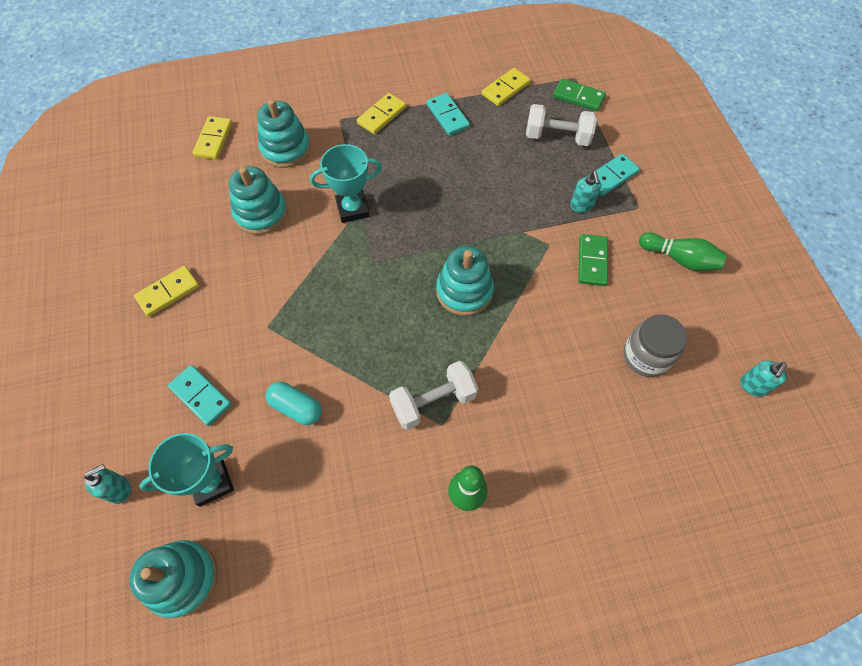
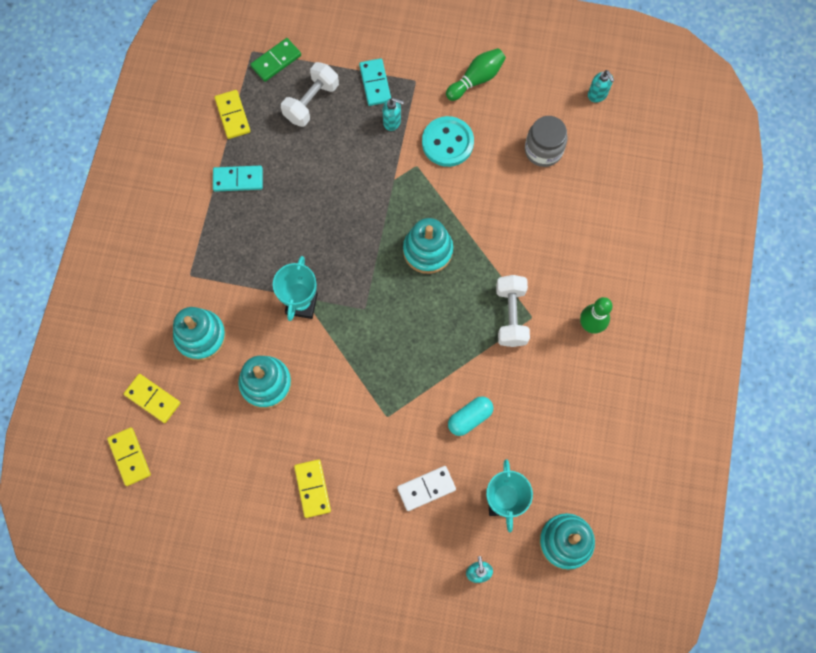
camera: 65 degrees left, 10 degrees up
(201, 396) = (426, 488): turquoise domino -> white domino
(381, 115) = (205, 236): yellow domino -> yellow domino (129, 457)
(592, 261) = (447, 143): green domino -> turquoise button

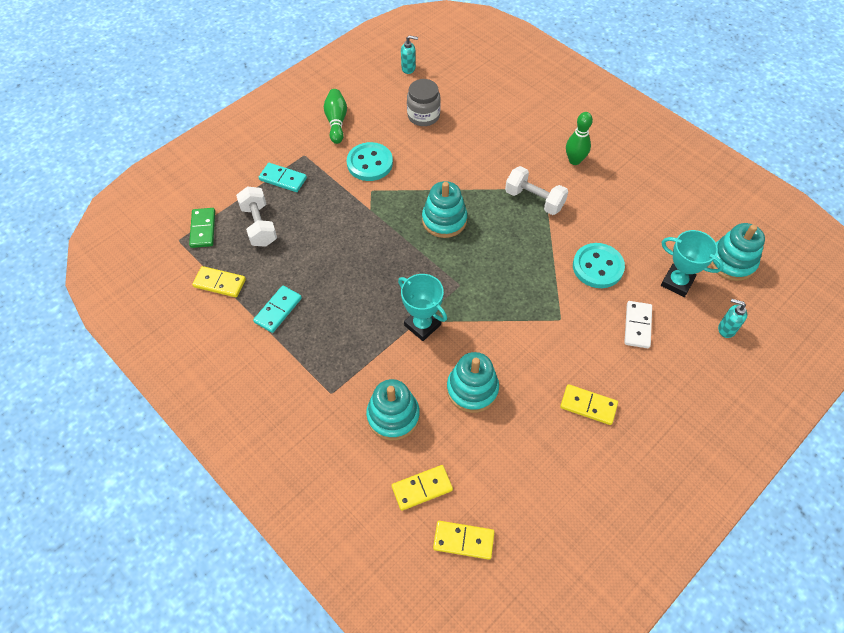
camera: 55 degrees left, 15 degrees down
(392, 122) = (323, 186): turquoise soap dispenser -> none
(470, 418) = (597, 267): turquoise capsule -> turquoise button

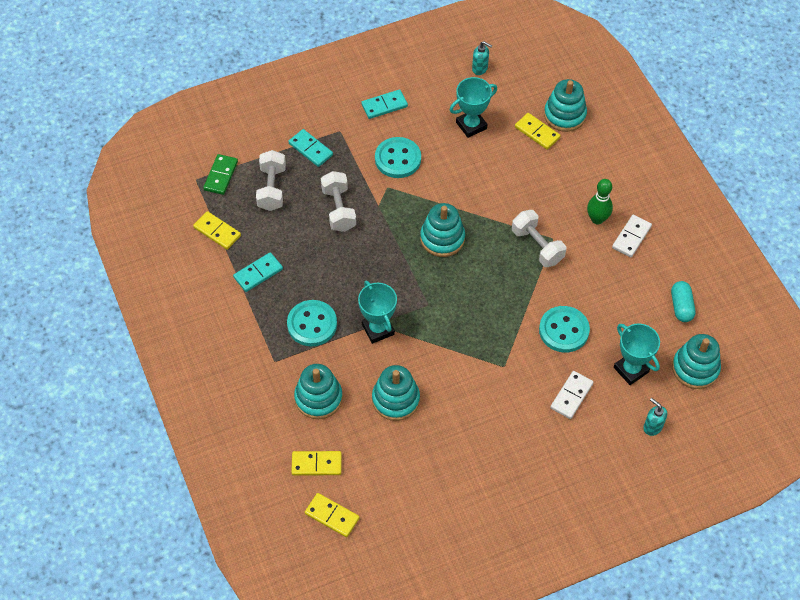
camera: 20 degrees right, 0 degrees up
(333, 224) = (339, 209): none -> white dumbbell
(336, 122) = (384, 105): green bowling pin -> turquoise domino
(354, 342) = (312, 324): none -> turquoise button
(423, 116) = (471, 125): grey jar -> turquoise trophy
(501, 84) = (564, 115): none -> turquoise stacking toy
(588, 405) = (490, 448): yellow domino -> yellow domino (537, 132)
(612, 166) = (631, 237): none -> white domino
(688, 211) = (681, 306): none -> turquoise capsule

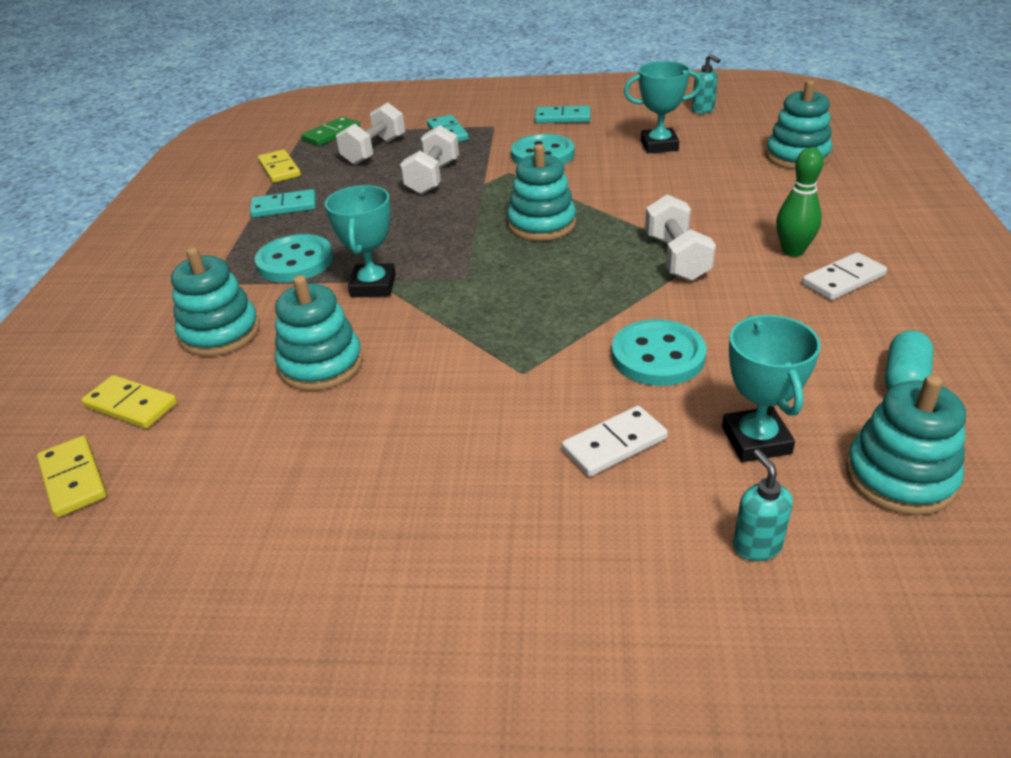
camera: 30 degrees right, 20 degrees down
(537, 132) = (747, 163): yellow domino -> none

